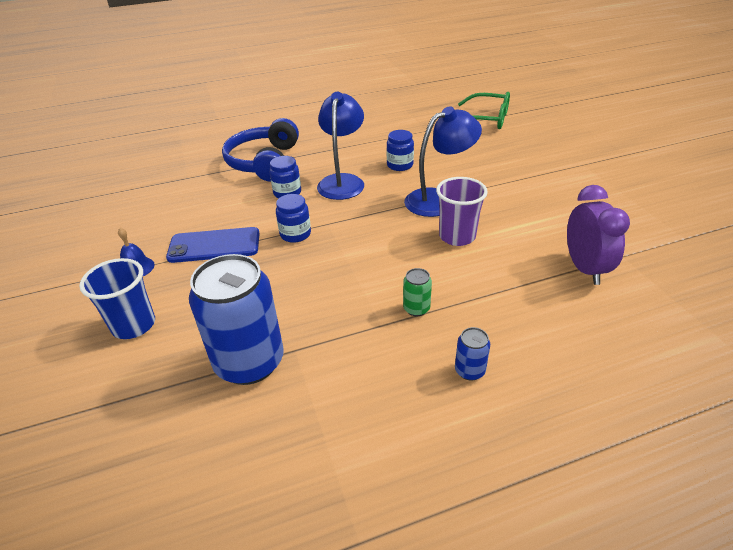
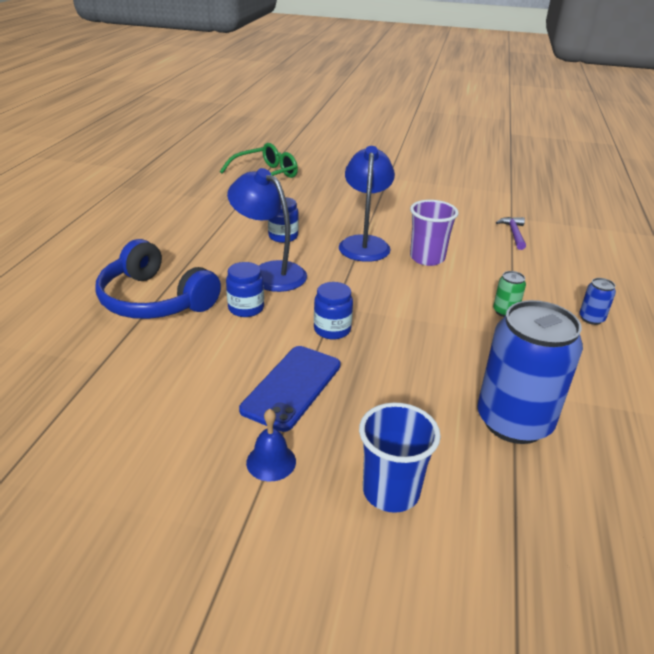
camera: 60 degrees left, 5 degrees down
(584, 268) = (513, 233): purple clock -> purple hammer

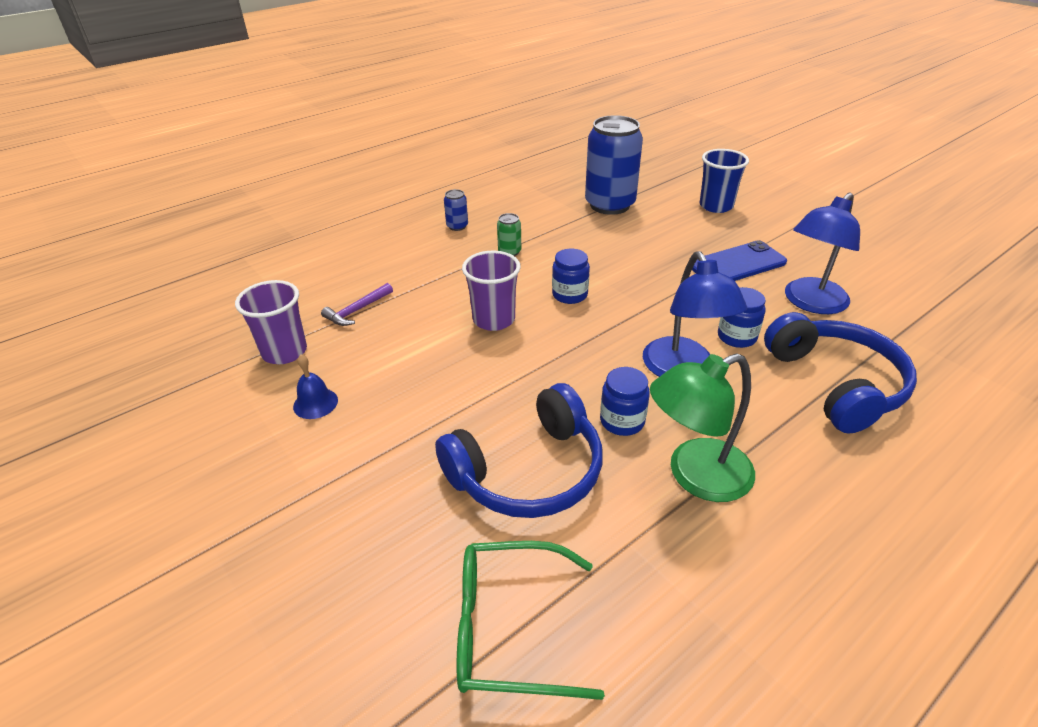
camera: 140 degrees left, 5 degrees up
(225, 229) = (695, 476): none -> green lamp
(271, 461) = (777, 235): blue bell -> blue bell (315, 403)
(308, 207) = (528, 471): none -> blue headphones
(332, 329) = (670, 289): blue jar -> blue jar (569, 295)
(364, 243) = (533, 366): blue lamp -> blue lamp (810, 303)
(502, 205) = (284, 352): none -> purple cup

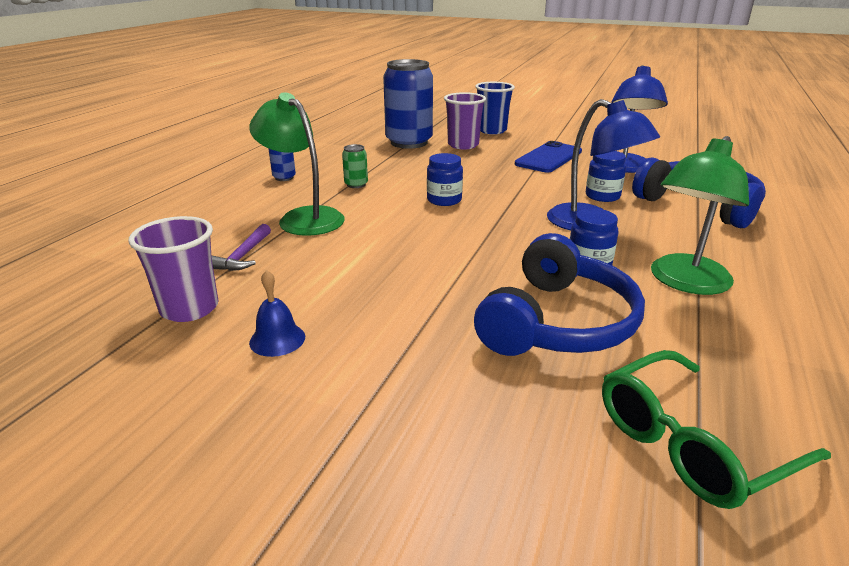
camera: 30 degrees left, 10 degrees down
(433, 281) = (303, 217): none -> green lamp
(494, 320) = (396, 230): purple cup -> purple cup (463, 145)

